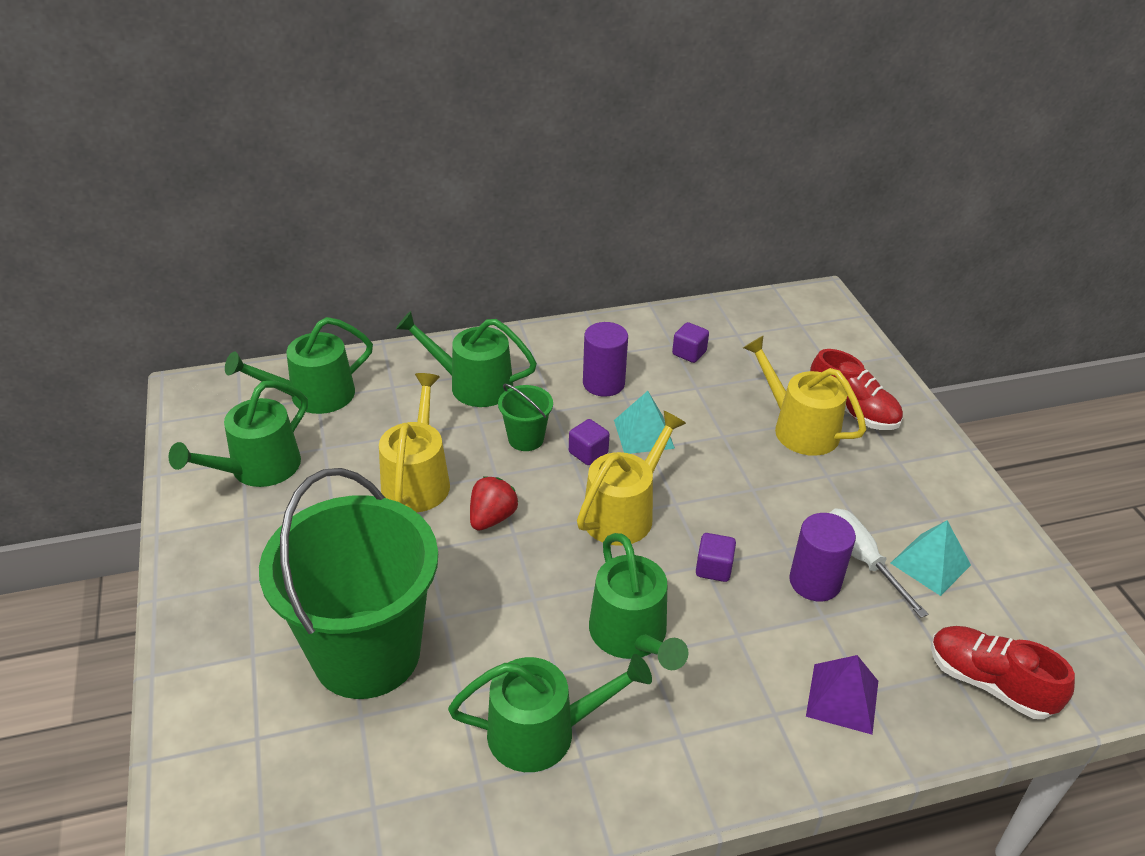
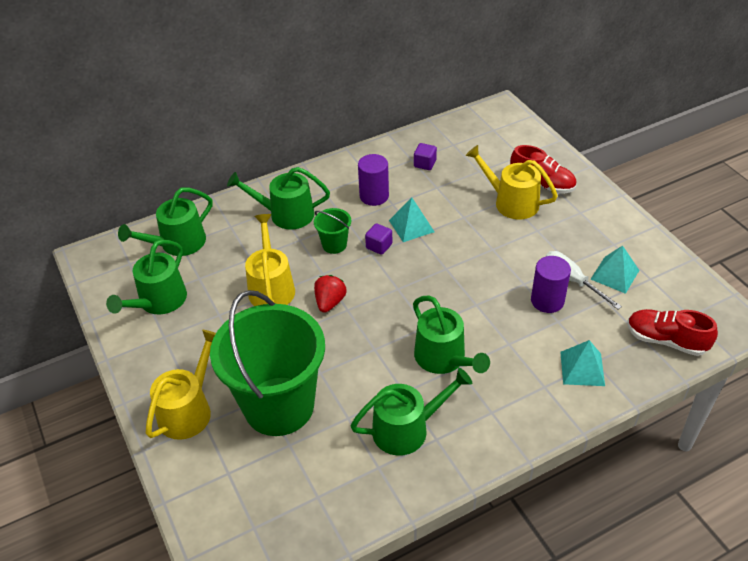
camera: 10 degrees left, 5 degrees up
(623, 512) = (414, 281): yellow watering can -> yellow watering can (188, 410)
(713, 568) = (482, 305): purple cube -> none
(842, 698) = (582, 368): purple pyramid -> turquoise pyramid

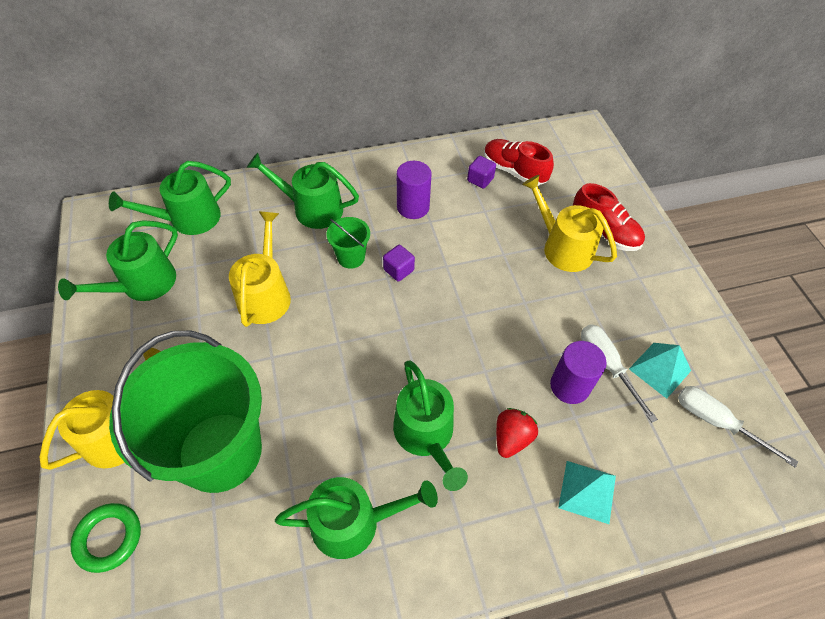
camera: 10 degrees right, 10 degrees up
(212, 484) = (109, 538): none -> green ring
(330, 302) = (322, 329): red strawberry -> red strawberry (511, 438)
(411, 226) = (442, 253): turquoise pyramid -> none
(666, 340) = (701, 477): red shoe -> red shoe (514, 171)
(668, 301) = (716, 422): none -> white screwdriver

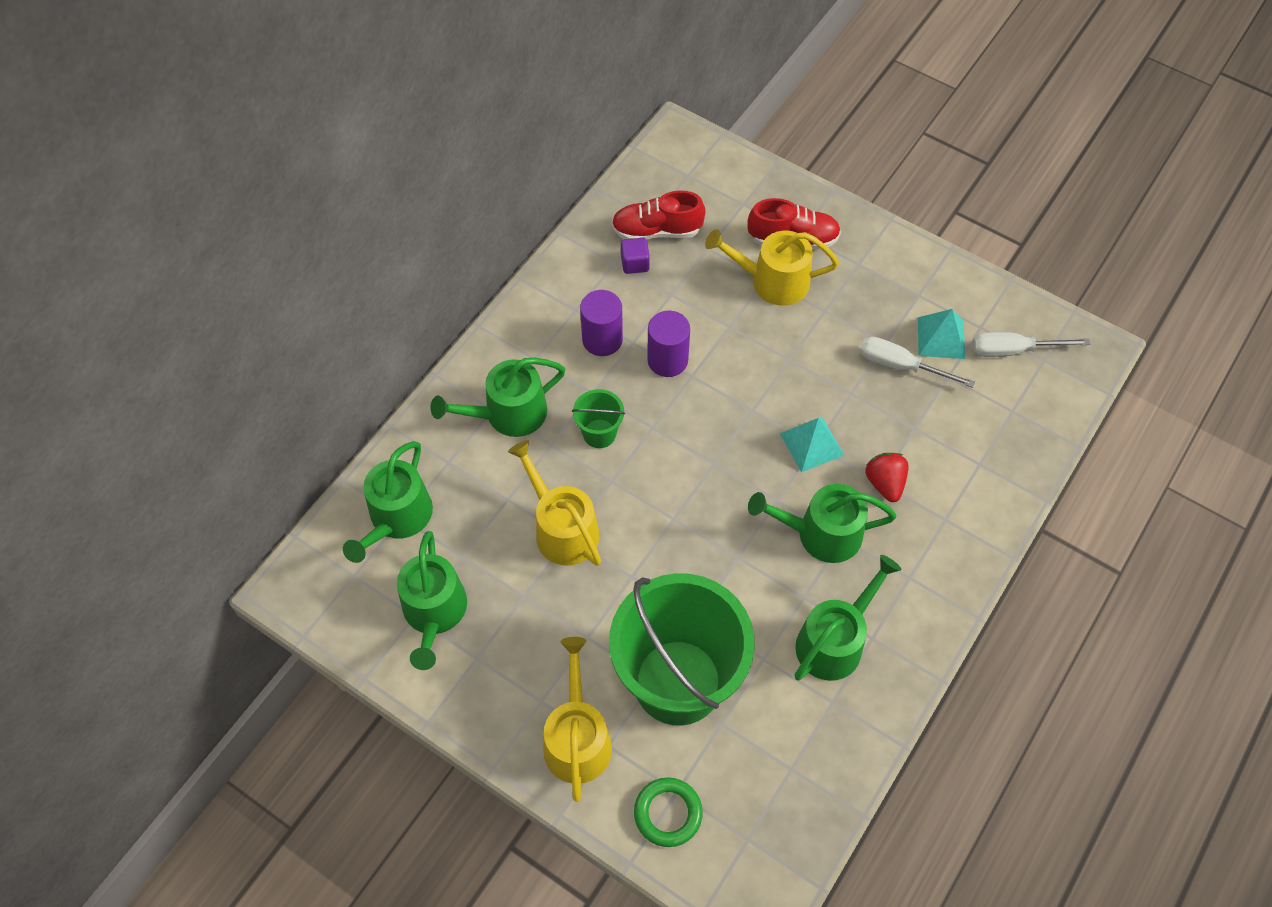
camera: 40 degrees left, 5 degrees up
(398, 270) = (655, 412): purple cube -> none
(426, 435) = (821, 534): green watering can -> green watering can turned 150 degrees clockwise
(569, 386) = (888, 405): purple cylinder -> purple cylinder (667, 360)
(587, 491) = (971, 478): turquoise pyramid -> turquoise pyramid (812, 444)

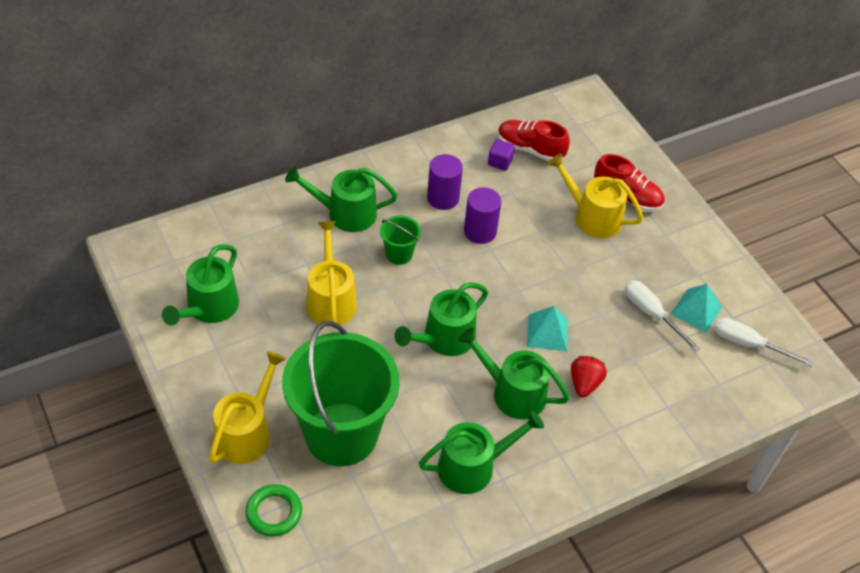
camera: 25 degrees right, 10 degrees down
(397, 518) = (226, 240): green watering can -> green watering can (444, 339)

